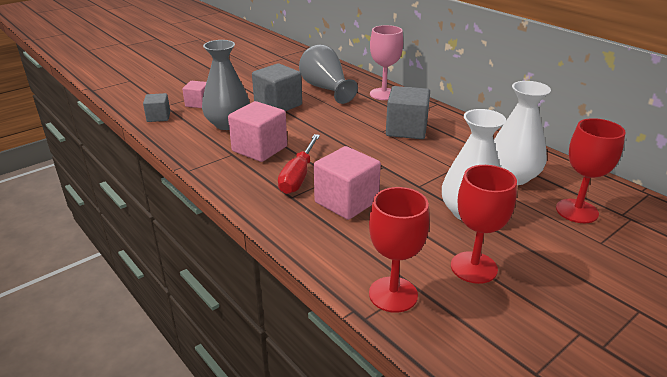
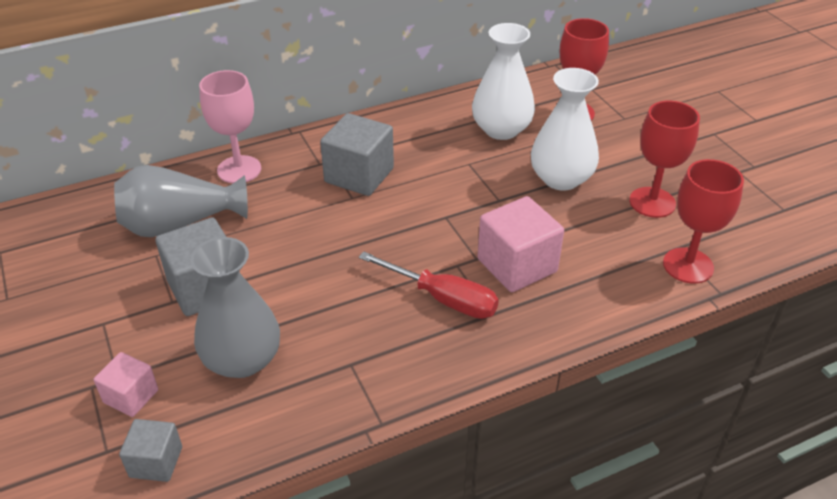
camera: 75 degrees left, 10 degrees up
(259, 149) = (348, 329): pink cube -> none

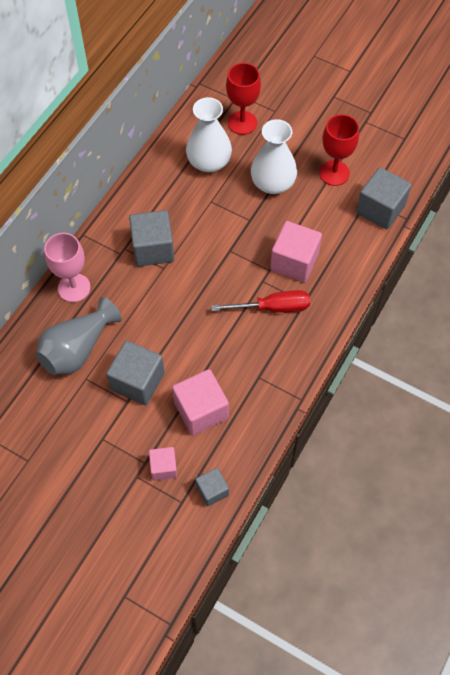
camera: 35 degrees left, 20 degrees up
(242, 360) = (201, 410): grey vase -> pink cube
(688, 265) = (380, 209): red goblet -> grey cube

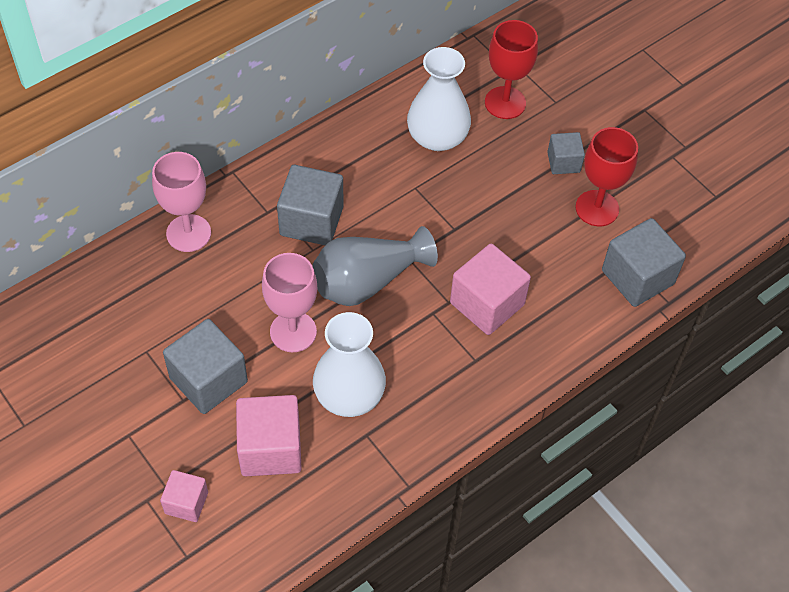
camera: 20 degrees right, 5 degrees down
(78, 349) = (155, 311): grey vase -> grey vase (367, 281)
(178, 328) = (293, 332): none -> pink goblet
(212, 490) = (233, 558): grey cube -> grey cube (563, 162)
(272, 183) = (508, 193): white vase -> white vase (349, 395)
(273, 308) = (429, 352): red screwdriver -> none

